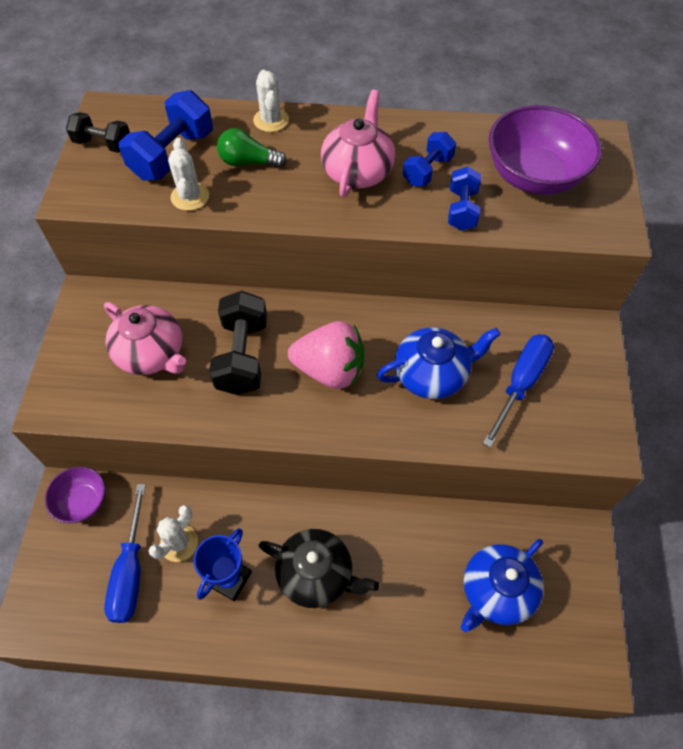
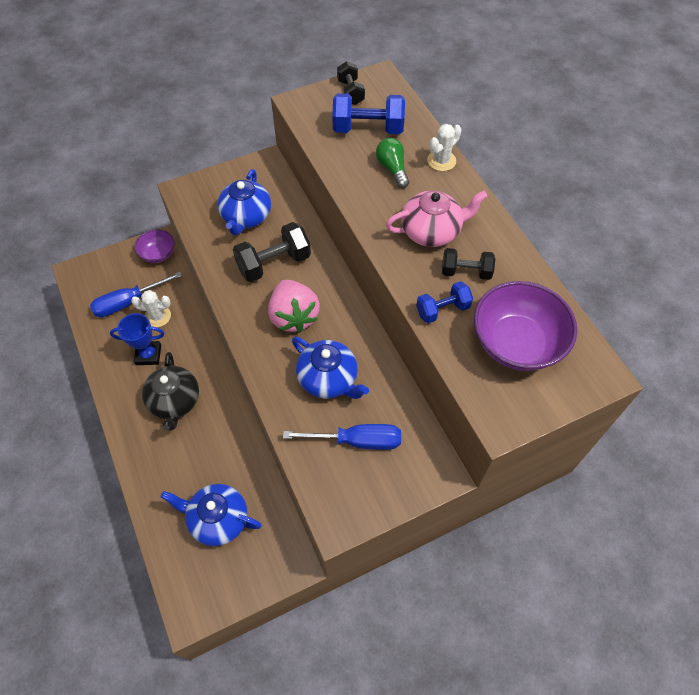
camera: 60 degrees right, 0 degrees up
(152, 354) = (246, 217): pink teapot -> blue teapot
(190, 197) = (339, 155): white cactus -> none
(427, 171) = (466, 272): blue dumbbell -> black dumbbell

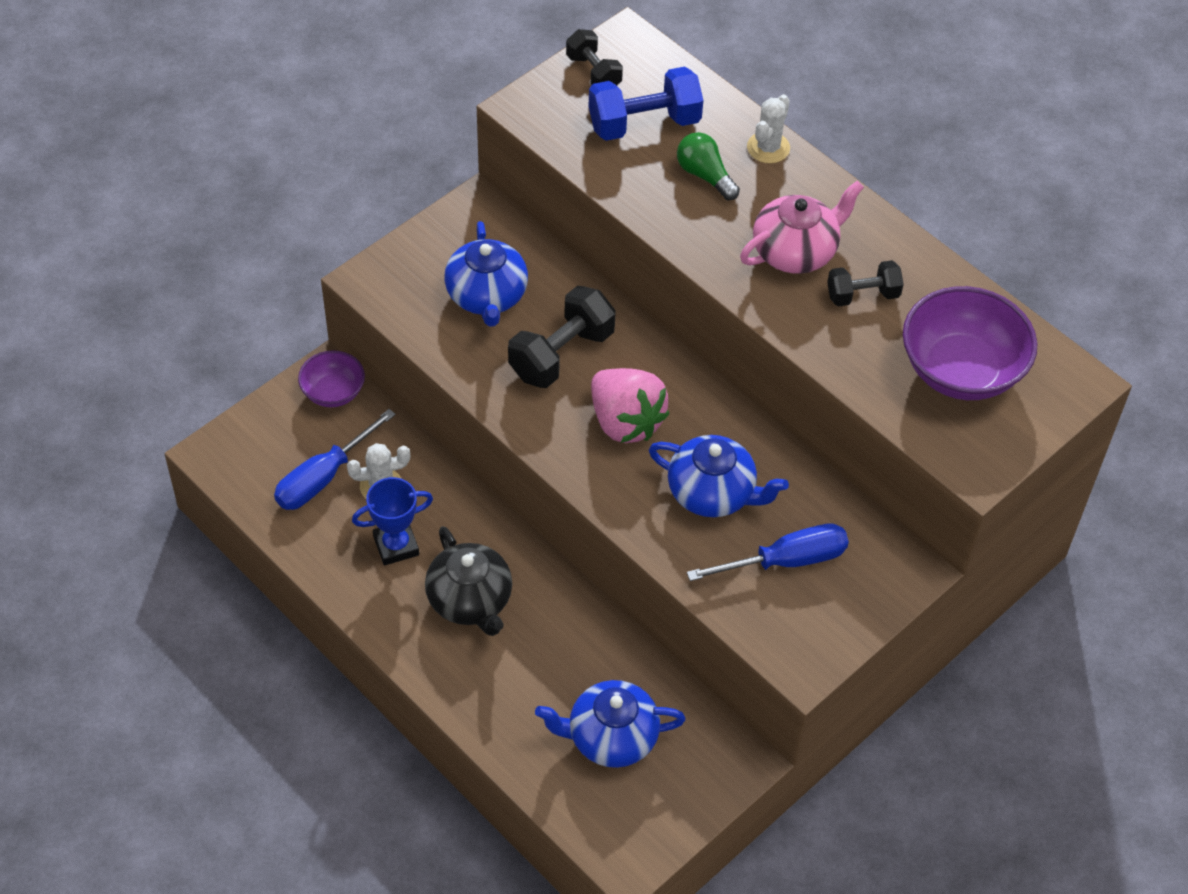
camera: 20 degrees left, 5 degrees down
(442, 310) = (852, 352): blue dumbbell -> none

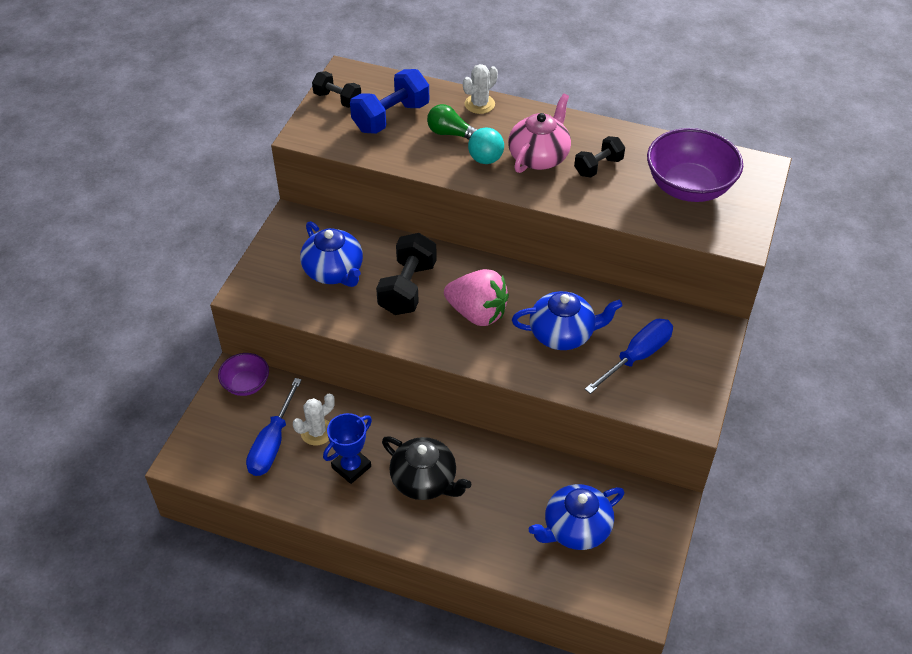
camera: 25 degrees left, 5 degrees down
(725, 228) = (485, 159): none -> turquoise ball
(768, 148) = (479, 104): white cactus -> white cactus turned 45 degrees clockwise

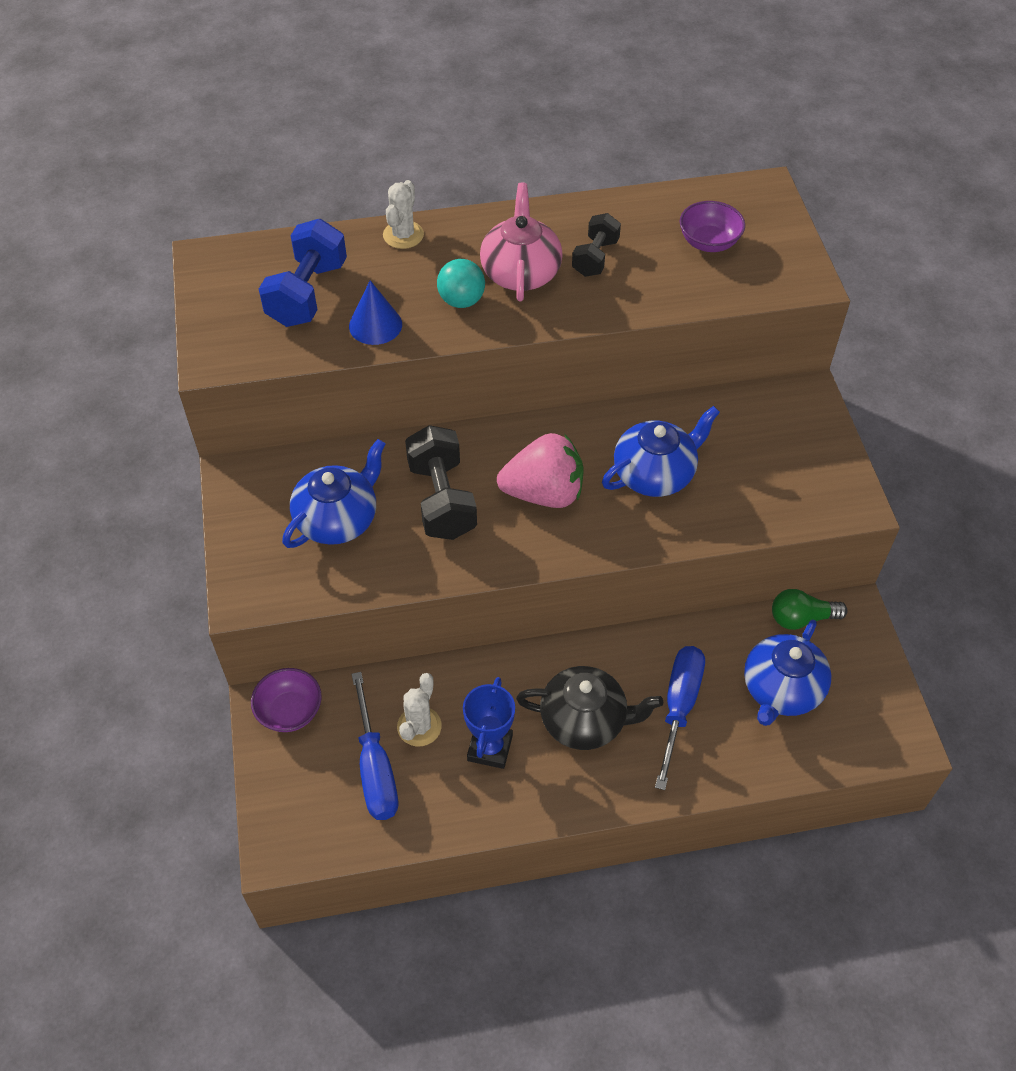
camera: 30 degrees left, 5 degrees up
(334, 271) = (338, 519): blue teapot -> blue teapot turned 75 degrees counterclockwise
(337, 99) = (221, 297): black dumbbell -> none
(418, 153) = (375, 325): none -> blue cone
(451, 133) = (396, 285): green light bulb -> green light bulb (801, 618)
(637, 356) = (750, 463): blue screwdriver -> blue screwdriver (679, 706)
(689, 187) = (709, 242): purple bowl -> purple bowl, size x0.55

